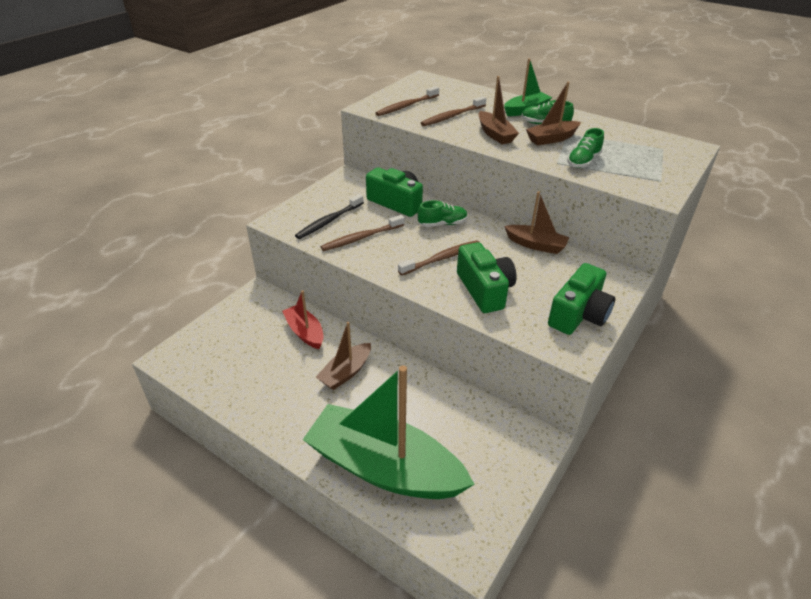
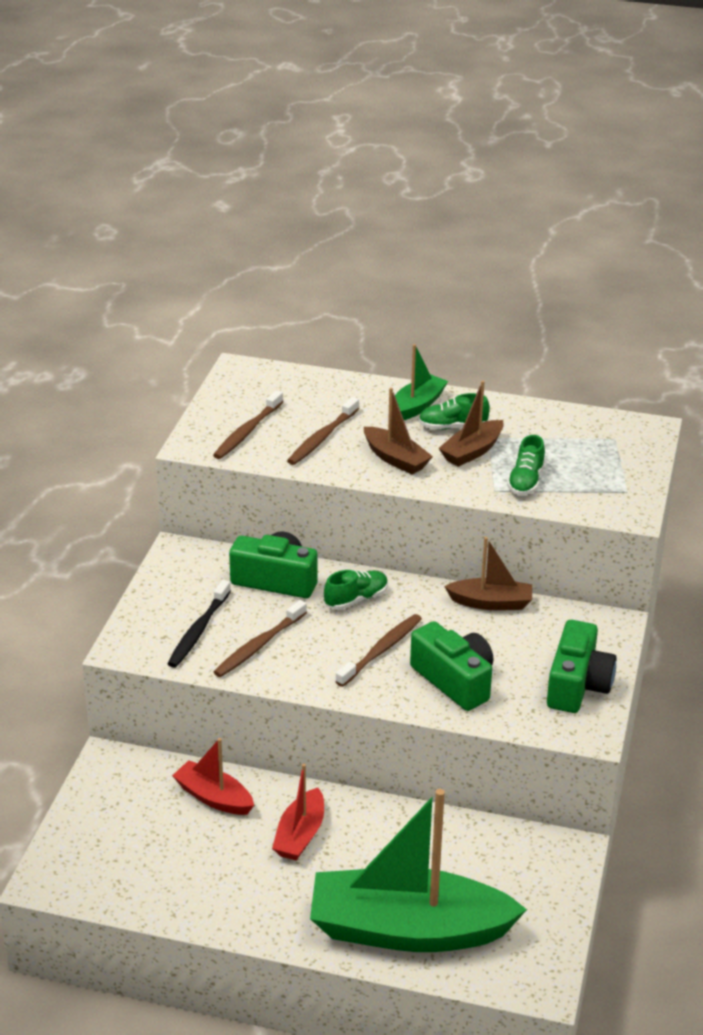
camera: 20 degrees left, 5 degrees down
(346, 372) = (300, 835): brown boat -> red boat

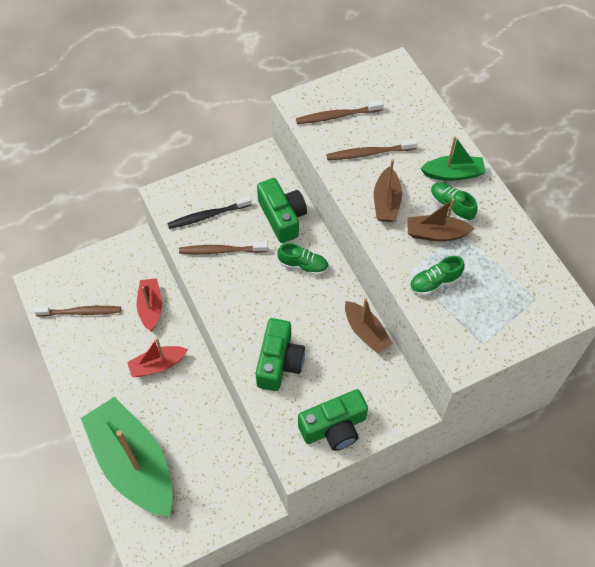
camera: 50 degrees right, 25 degrees up
(381, 650) = (271, 309): brown toothbrush -> brown toothbrush (81, 312)

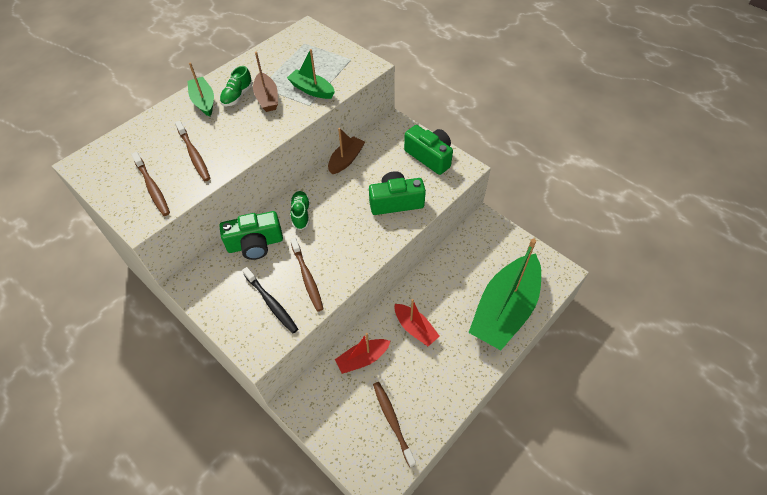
camera: 110 degrees left, 5 degrees down
(282, 217) = (255, 244): green camera -> green camera turned 150 degrees counterclockwise
(386, 202) = (245, 132): brown boat -> none
(434, 282) = (312, 90): green shoe -> green boat

